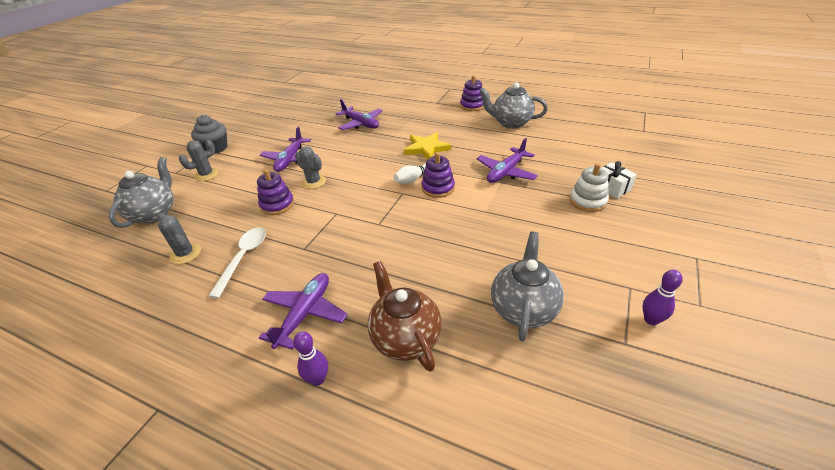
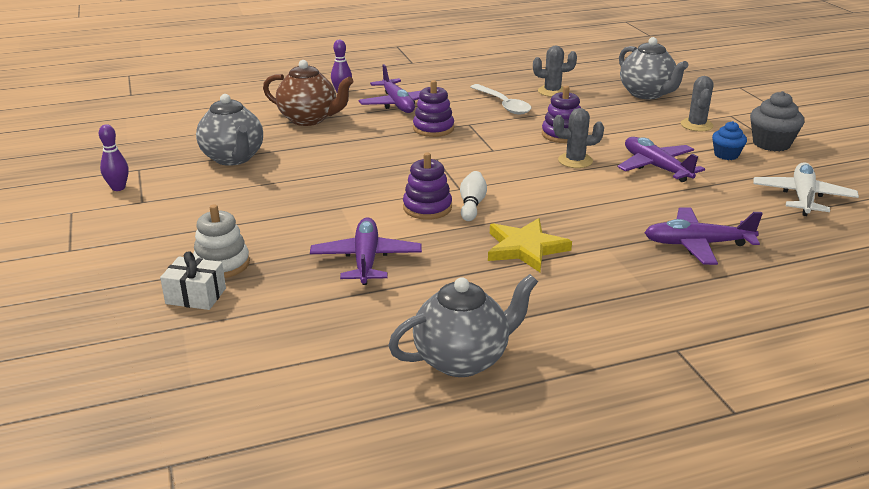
camera: 135 degrees right, 10 degrees down
(247, 152) = (726, 155): none -> blue cupcake
(280, 123) = (802, 197): none -> white plane
(472, 106) = (597, 374): purple stacking toy -> purple stacking toy (433, 128)

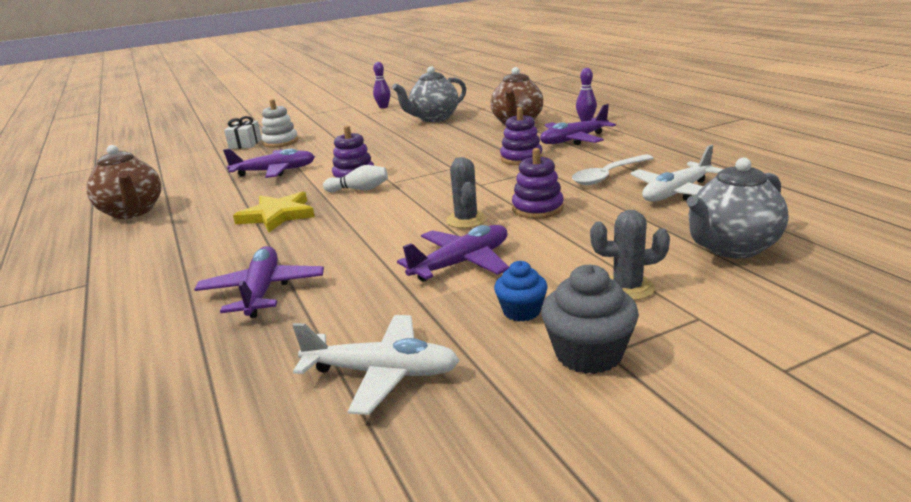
camera: 85 degrees right, 5 degrees down
(463, 359) = (133, 212): grey teapot -> brown teapot
(552, 91) = (676, 193): grey cactus -> white plane

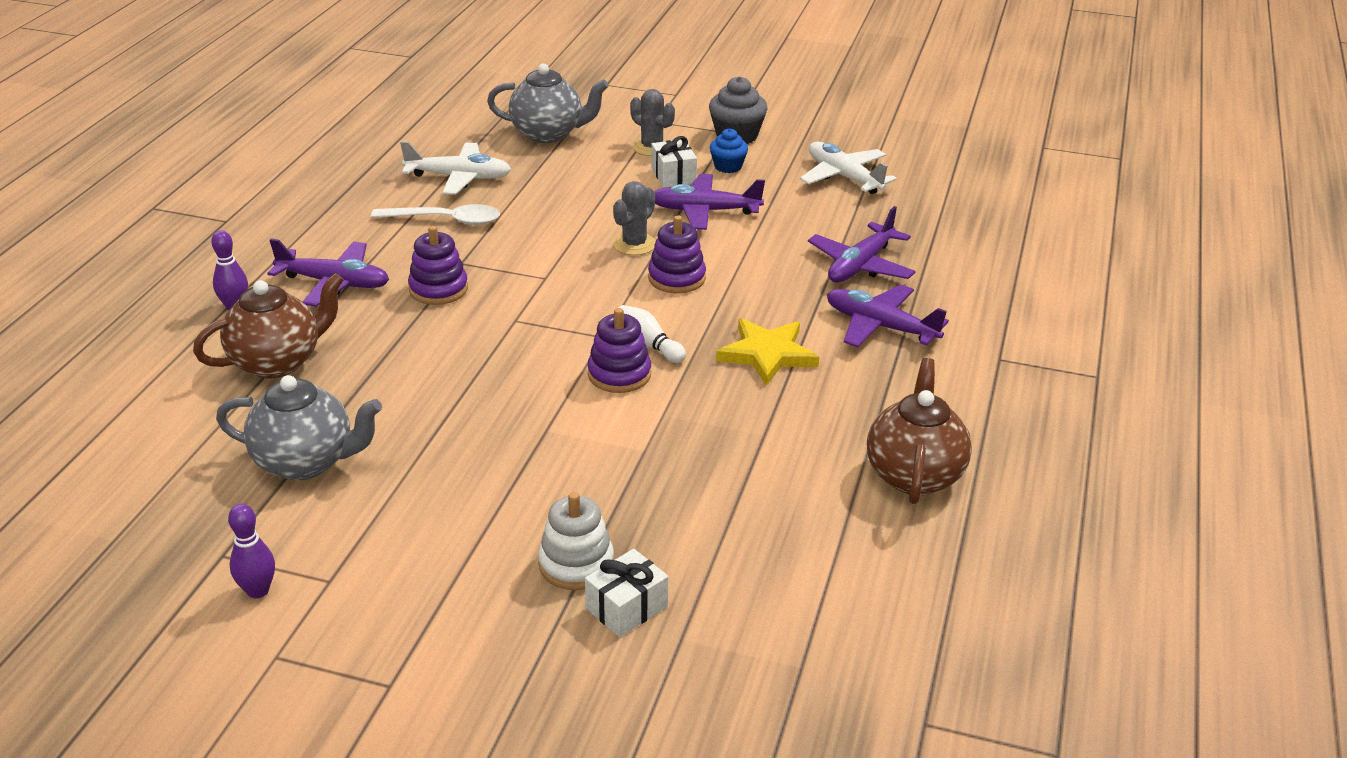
camera: 140 degrees left, 10 degrees up
(274, 171) = (681, 458): purple plane -> purple plane (880, 326)
(537, 209) = (568, 223): purple stacking toy -> purple stacking toy (676, 278)
(548, 275) = (673, 176): none -> white gift

